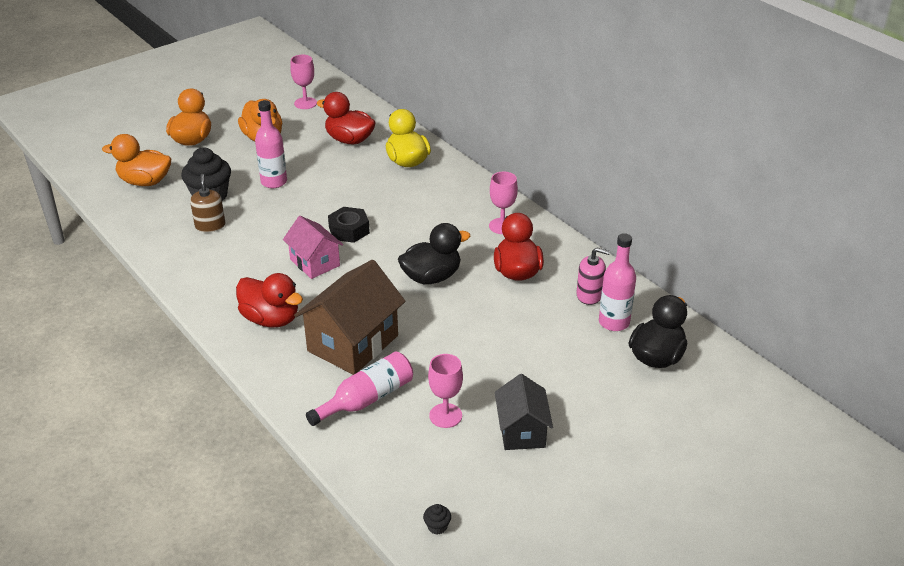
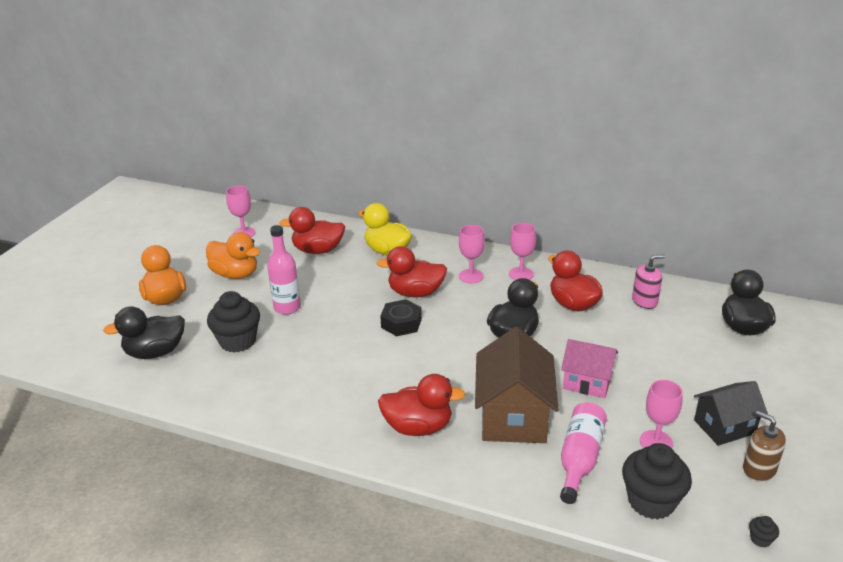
camera: 30 degrees left, 5 degrees down
(145, 182) = (155, 352): orange duck -> black duck
(210, 226) = (267, 367): brown soap dispenser -> brown soap dispenser (759, 469)
(315, 262) = (402, 362): pink house -> pink house (587, 382)
(384, 456) = (651, 501): none -> black cupcake
(389, 208) = (415, 293): none -> red duck
(454, 211) = (471, 276): none -> pink goblet
(522, 431) = (724, 427): black house -> black house turned 75 degrees counterclockwise
(614, 322) = (685, 314): pink bottle -> none

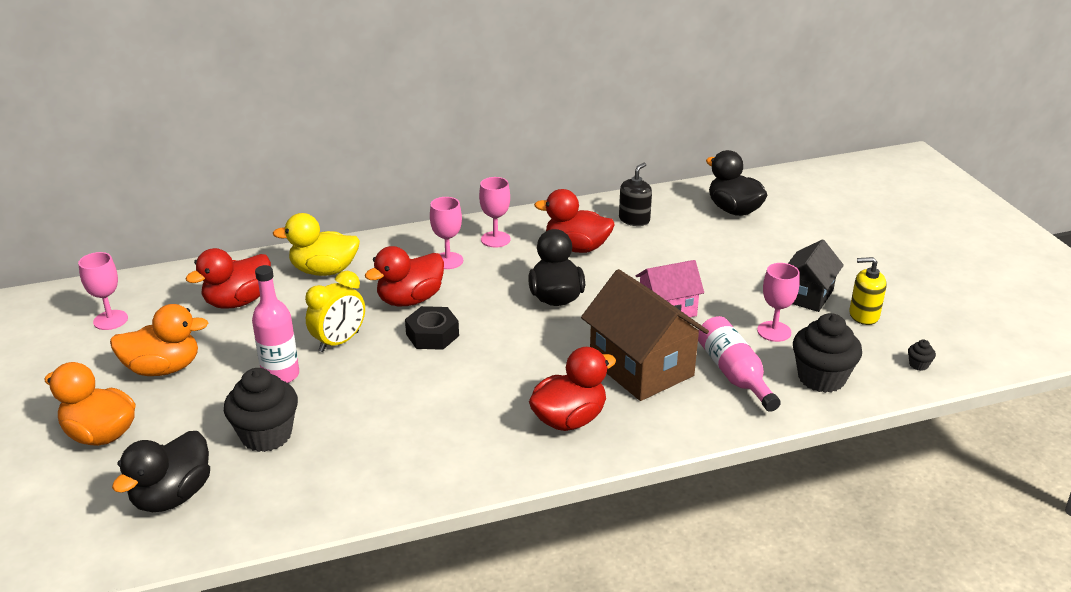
camera: 40 degrees left, 0 degrees up
(342, 302) = (339, 342): none -> yellow clock
(644, 301) = (634, 220): pink soap dispenser -> black soap dispenser
(759, 469) = (863, 315): brown soap dispenser -> yellow soap dispenser

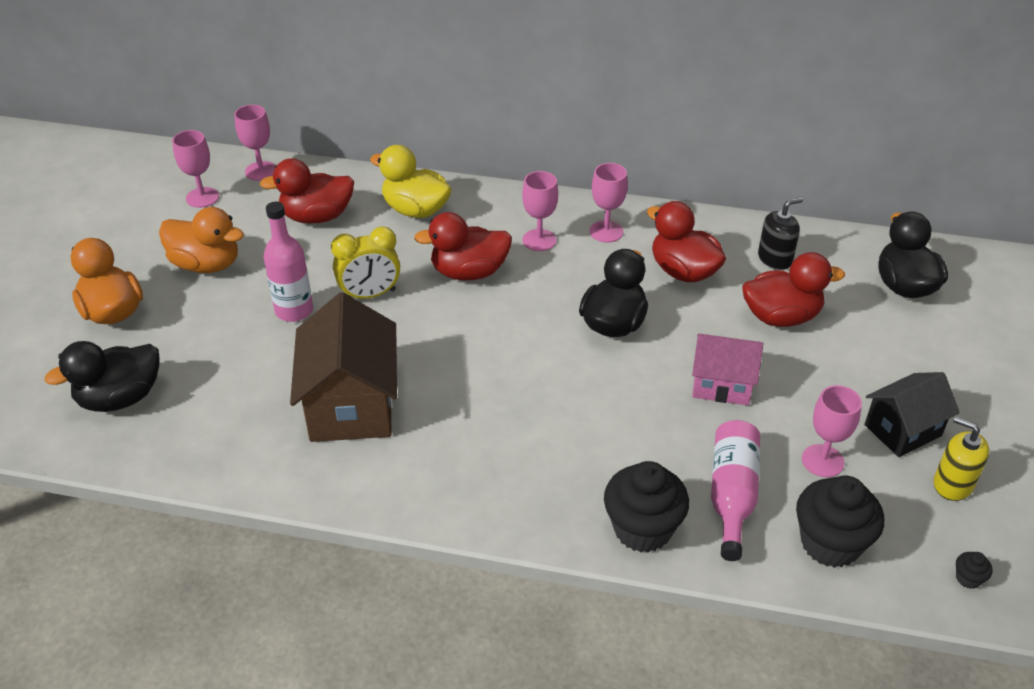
camera: 30 degrees right, 10 degrees up
(151, 284) = (261, 171): none -> pink goblet
(266, 435) = (236, 369): black cupcake -> black cupcake (642, 529)
(432, 335) = (459, 321): black nut -> none
(569, 419) = (515, 473): red duck -> red duck (781, 317)
(641, 367) = (636, 444): brown house -> brown house (351, 405)

